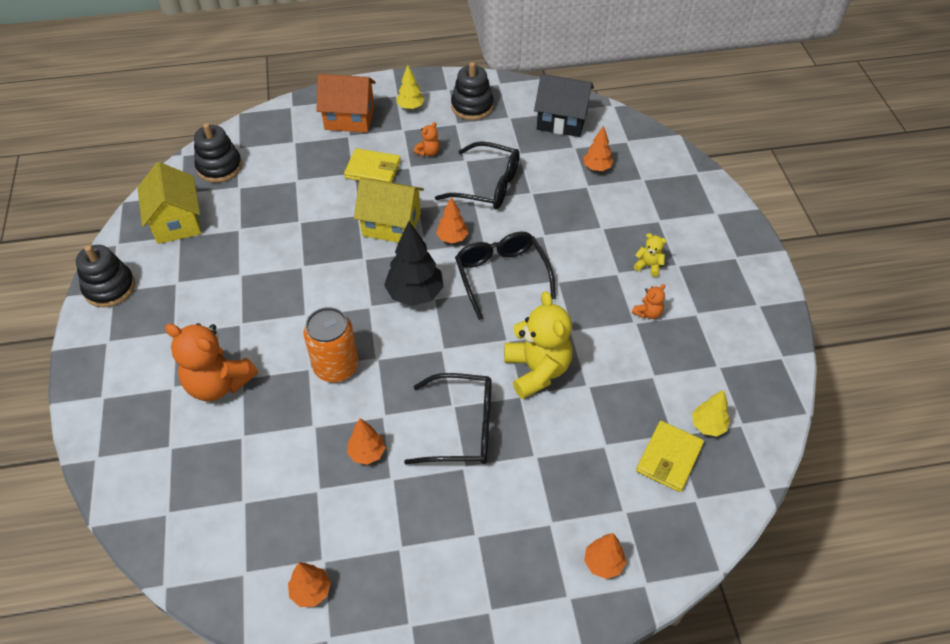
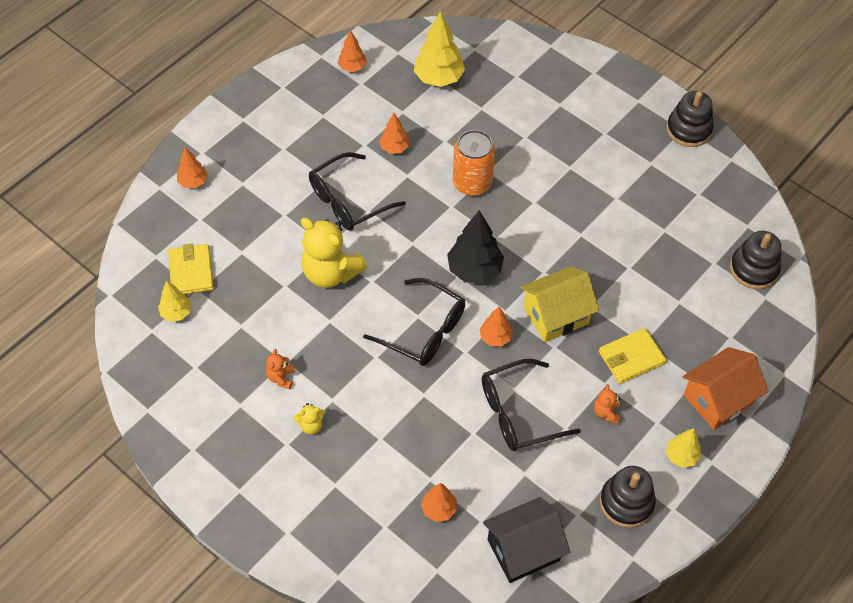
camera: 140 degrees right, 5 degrees up
(177, 222) = (716, 203): yellow house -> none
(218, 383) = (534, 124): orange teddy bear -> none
(242, 503) = (438, 78): none -> yellow tree

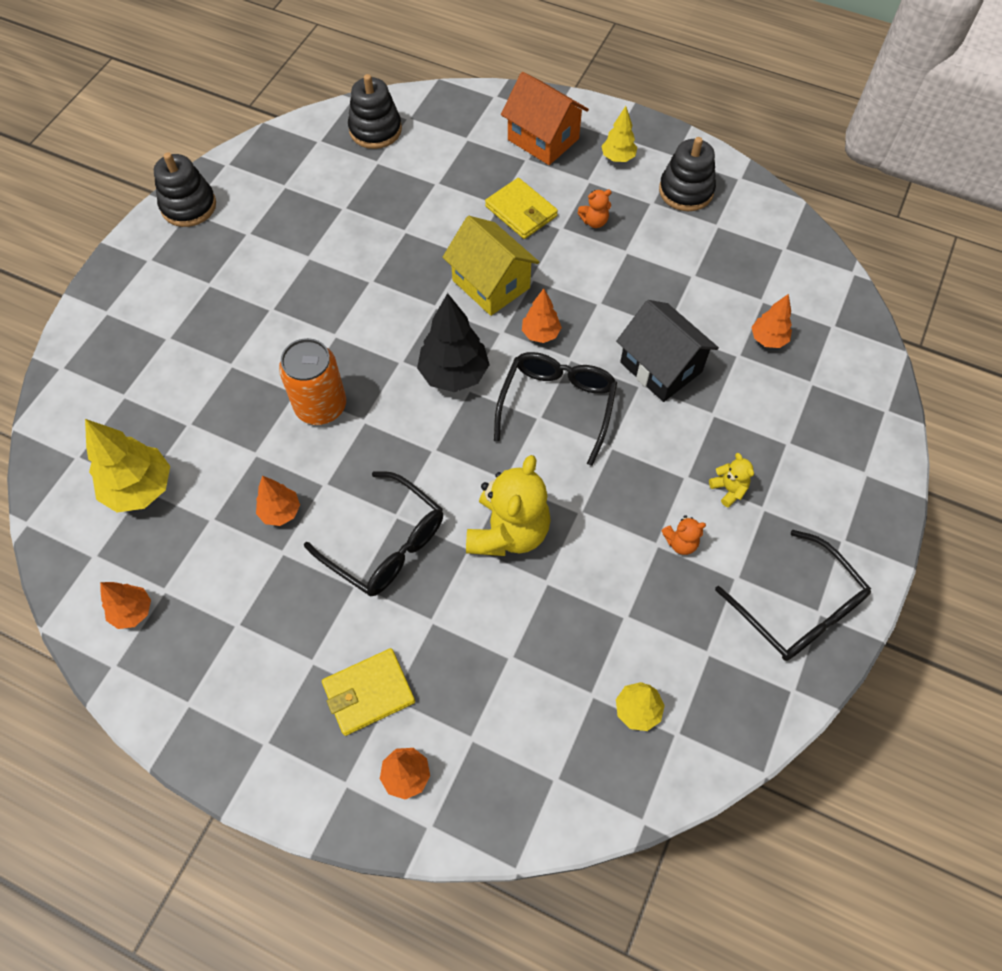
camera: 105 degrees left, 5 degrees up
(191, 271) = (565, 716): yellow wallet -> yellow wallet (369, 692)
(518, 413) = (627, 294): black glasses -> black glasses (798, 609)
(523, 550) = (775, 260): black house -> black house (661, 367)

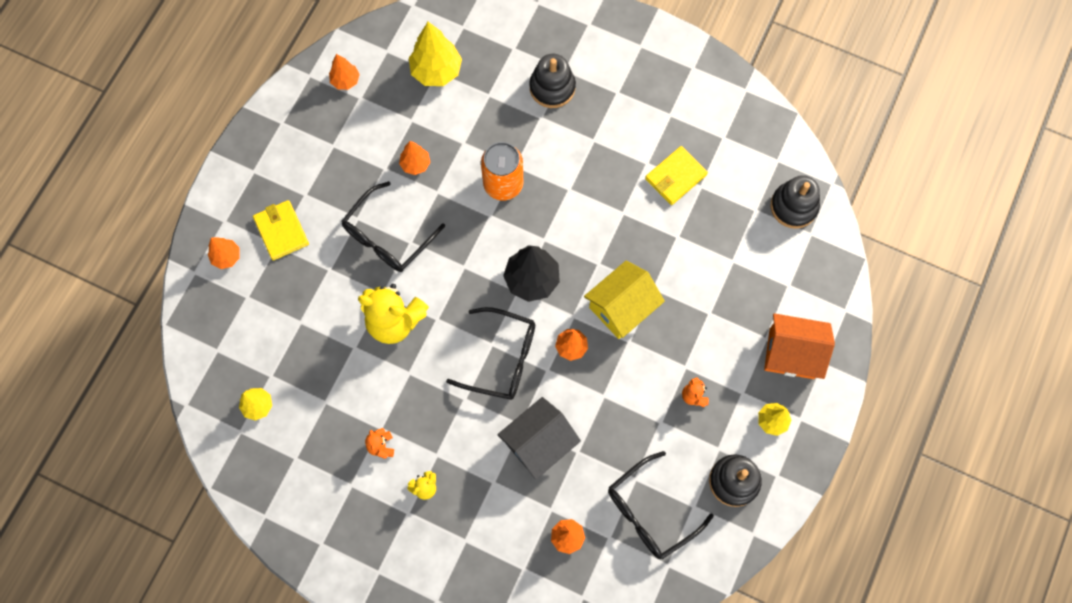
camera: 90 degrees right, 10 degrees up
(188, 206) = (697, 67): black stacking toy -> black stacking toy (552, 87)
(521, 211) = (703, 332): yellow wallet -> yellow wallet (675, 177)
(543, 139) = (791, 353): orange house -> orange house turned 60 degrees clockwise
(798, 609) = (324, 528): black glasses -> black glasses (650, 512)

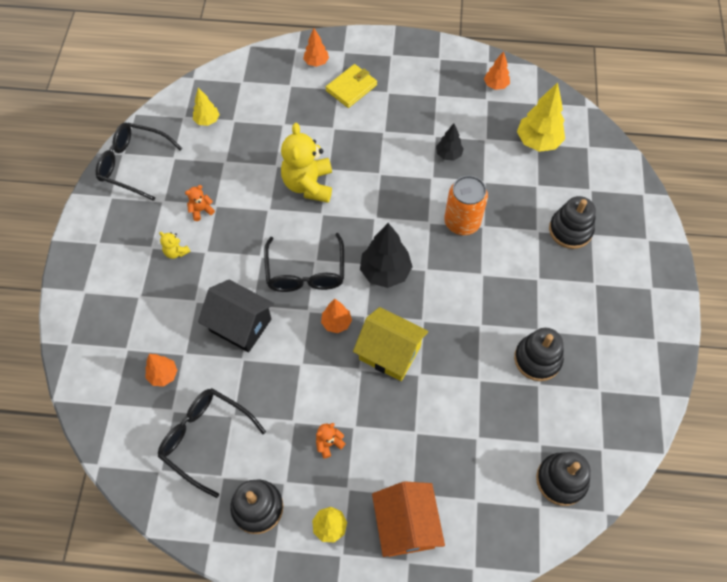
camera: 70 degrees right, 10 degrees down
(387, 237) = (377, 156): black glasses -> black glasses (133, 164)
(415, 164) = (448, 155): orange tree -> black tree
(675, 177) = (537, 359): yellow wallet -> black stacking toy

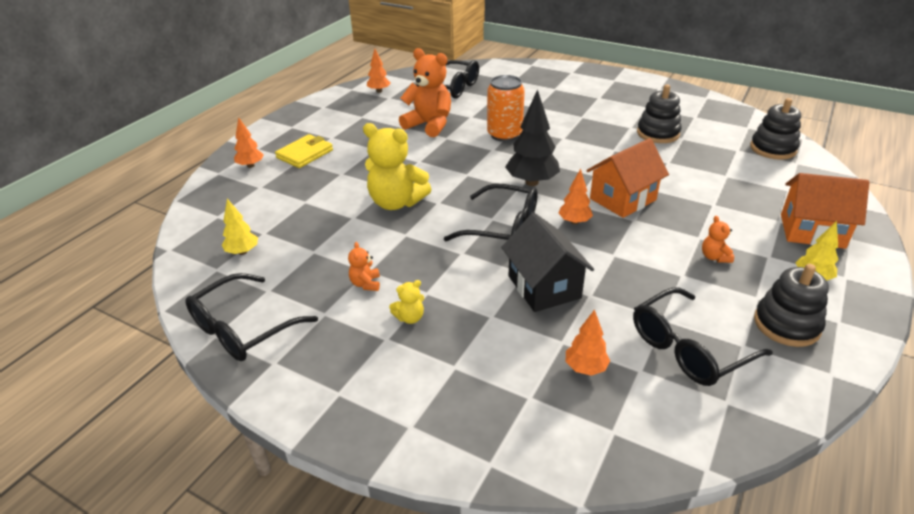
camera: 65 degrees left, 25 degrees down
(240, 325) = (544, 287): black house -> black house turned 75 degrees counterclockwise
(351, 88) = (305, 154): yellow wallet -> yellow wallet turned 60 degrees clockwise
(390, 353) = (622, 199): yellow house -> orange house
(448, 155) = (429, 125): black tree -> orange teddy bear
(538, 142) = (451, 88): yellow tree -> black glasses
(570, 230) = (545, 95): black stacking toy -> none

